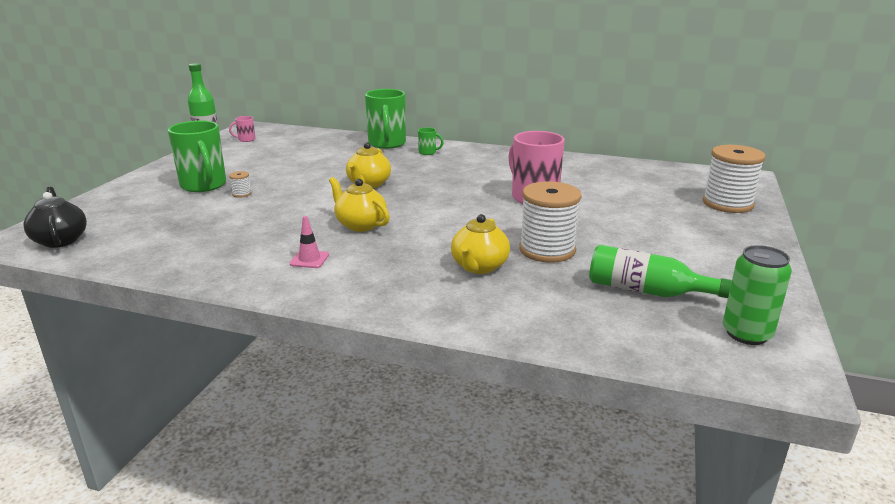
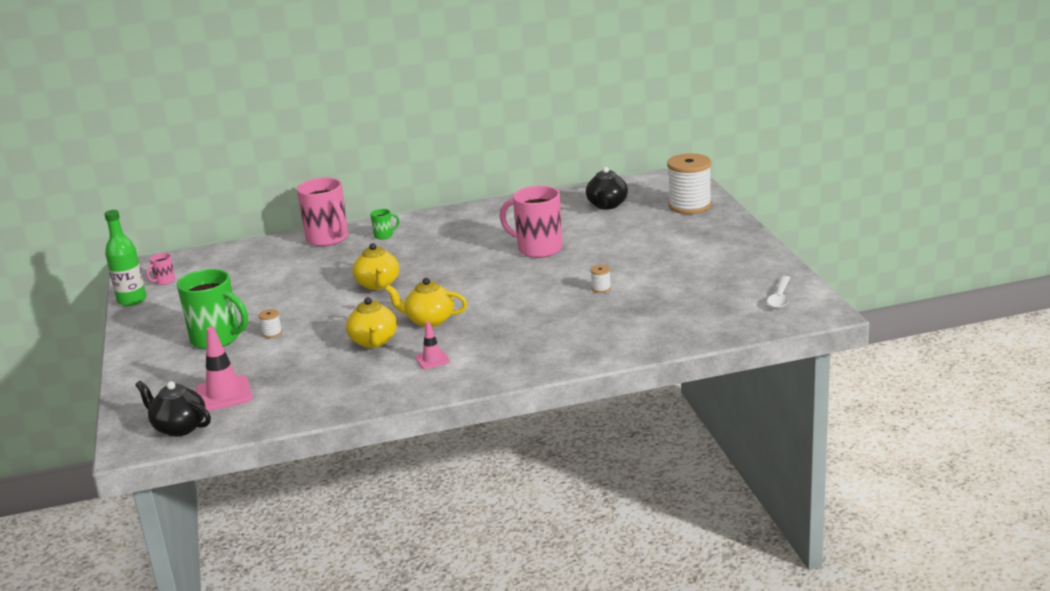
camera: 30 degrees left, 0 degrees up
(132, 226) = (224, 394): none -> pink traffic cone
(387, 144) = (328, 239): green mug -> pink mug
(479, 267) = (568, 318): yellow teapot -> yellow teapot (374, 341)
(547, 250) = (601, 288): white spool -> white spool, size x0.40
(642, 181) = (607, 205): none -> black teapot
(646, 291) = (698, 293): green bottle -> none
(746, 334) = (780, 297): green can -> white spoon

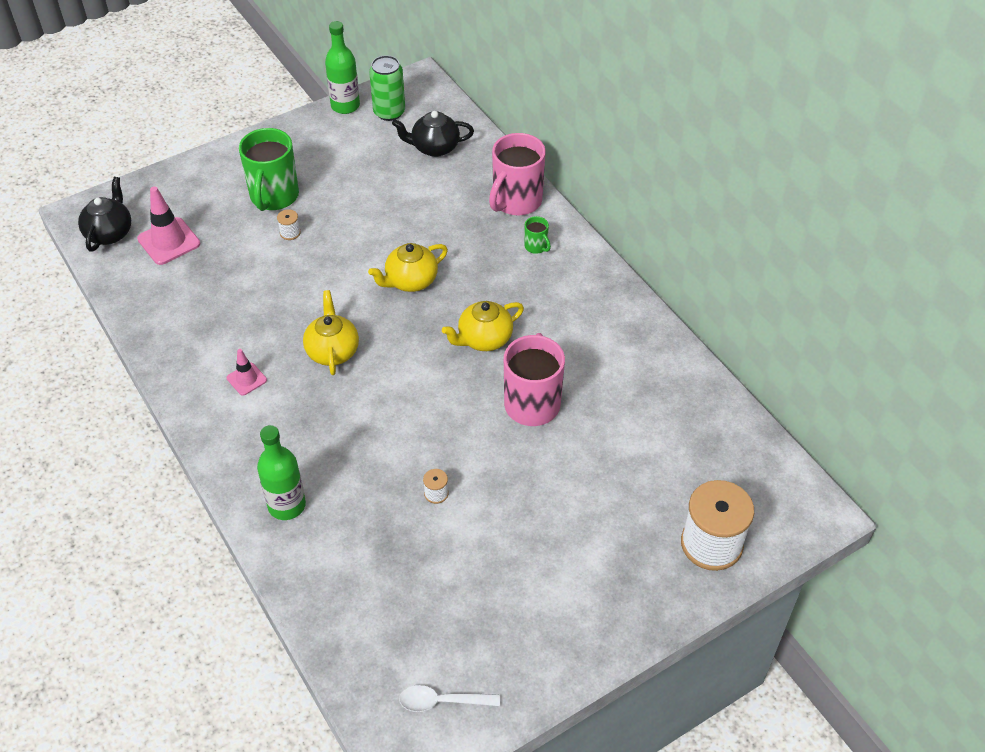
camera: 70 degrees right, 25 degrees up
(164, 281) = (389, 112): pink mug -> green can
(374, 341) = (280, 319): yellow teapot -> yellow teapot (484, 339)
(580, 347) = (287, 505): none -> green bottle
(607, 205) = (685, 445): black teapot -> black teapot (434, 147)

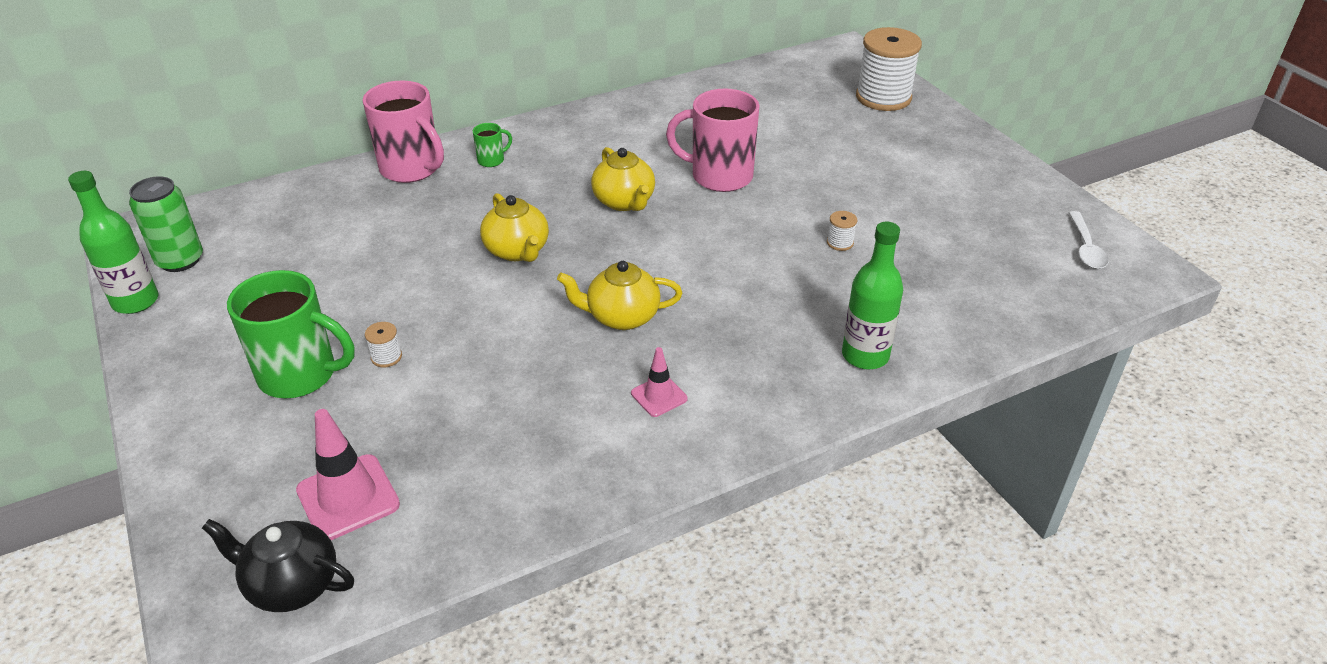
camera: 85 degrees left, 10 degrees down
(434, 147) = (279, 224): black teapot -> none

